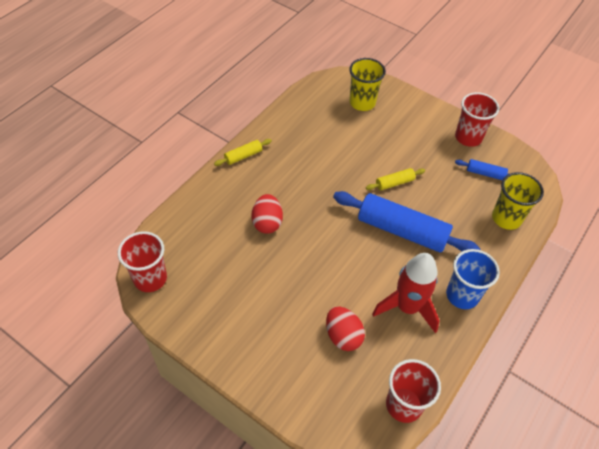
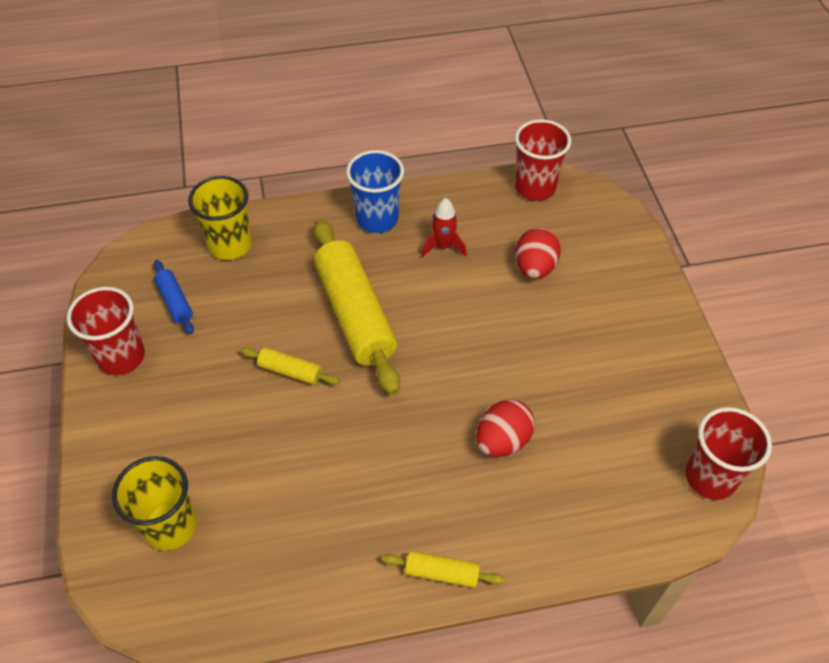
camera: 135 degrees left, 0 degrees up
(402, 230) = (354, 314): blue rolling pin -> yellow rolling pin
(407, 307) = (443, 246): red rocket -> red rocket, size x0.54

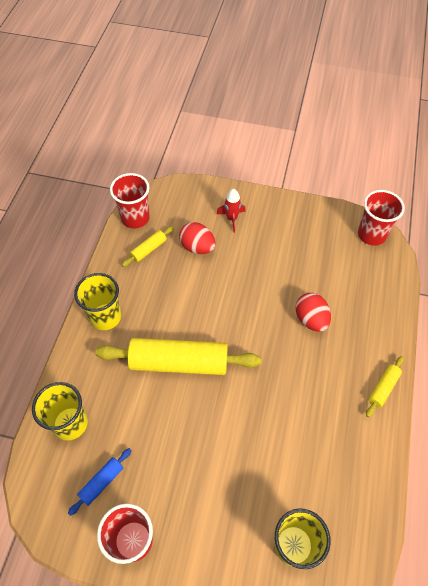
camera: 65 degrees left, 5 degrees up
(175, 302) = (102, 482): blue rolling pin -> blue rolling pin turned 45 degrees counterclockwise
(290, 371) = (205, 421): yellow rolling pin -> yellow rolling pin (149, 249)
(377, 219) = (105, 317): blue cup -> yellow cup
(443, 246) = (152, 288): red rocket -> red rocket (232, 219)

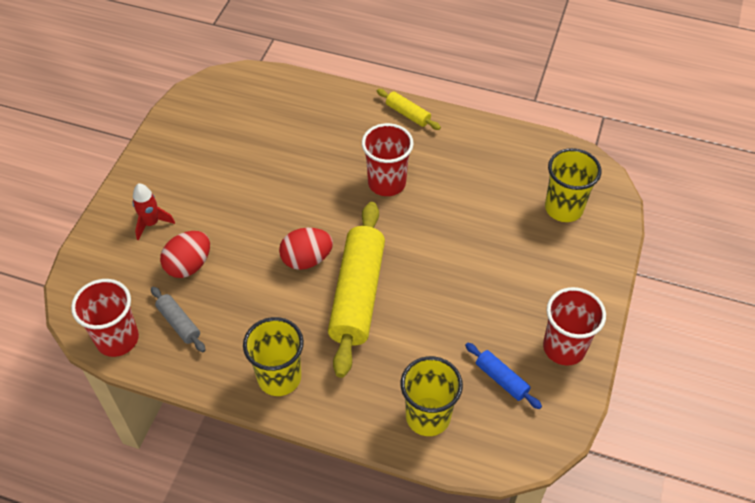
camera: 85 degrees left, 5 degrees down
(149, 249) = (179, 323): yellow rolling pin -> grey rolling pin
(311, 319) = (318, 161): red egg -> red egg (306, 259)
(371, 234) = (213, 90): red cup -> red cup (386, 183)

